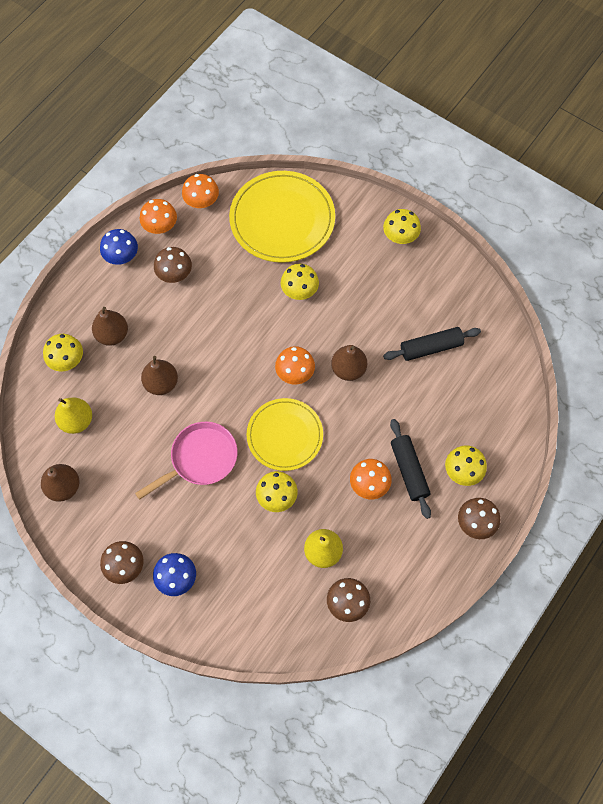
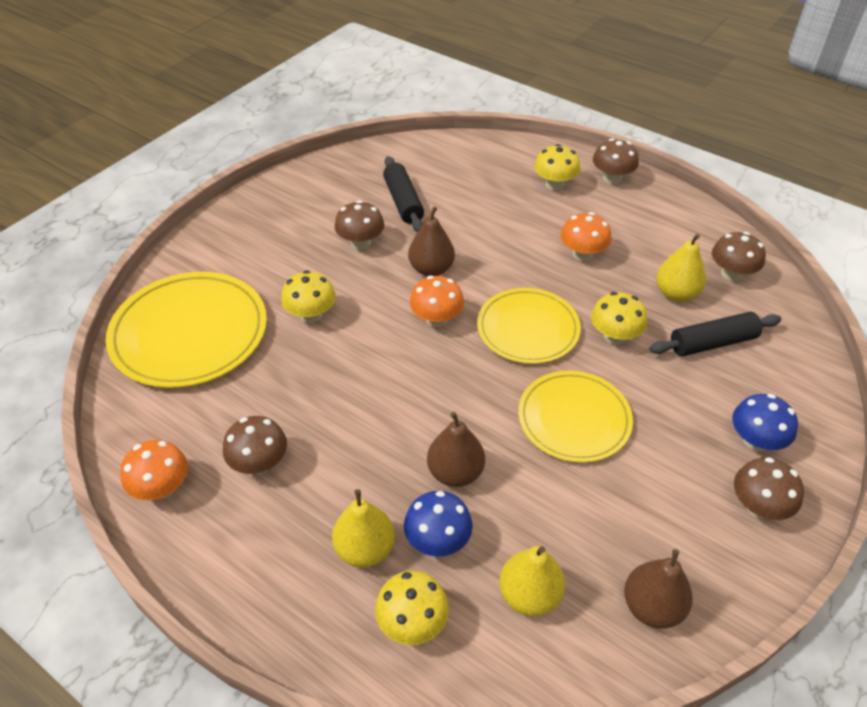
camera: 90 degrees left, 20 degrees down
(112, 335) = (365, 549): brown pear -> yellow pear
(121, 256) = (209, 544): blue mushroom -> blue mushroom (438, 540)
(200, 459) = (574, 419): pink pan -> yellow plate
(202, 201) = (129, 431): orange mushroom -> none
(378, 318) = (361, 242): none -> brown mushroom
(400, 236) = (245, 221): yellow mushroom -> none
(409, 471) = (560, 223): black rolling pin -> black rolling pin (712, 343)

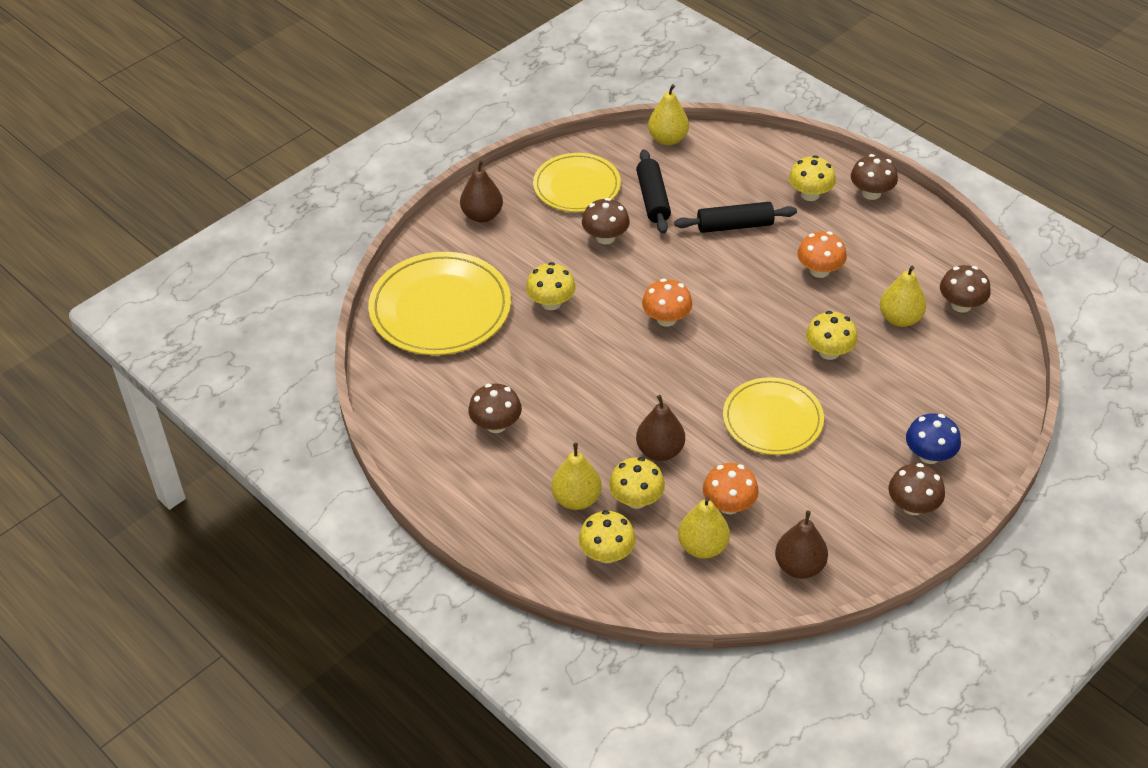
camera: 10 degrees right, 0 degrees up
(162, 487) = (415, 434): orange mushroom -> orange mushroom (729, 505)
(409, 147) = (668, 139): none -> yellow pear
(431, 269) = (669, 271): brown pear -> brown pear (482, 215)
(438, 540) = (636, 499): blue mushroom -> yellow mushroom
(528, 328) = (749, 337): yellow plate -> yellow plate (577, 186)
(712, 343) = (919, 368): black rolling pin -> black rolling pin (734, 226)

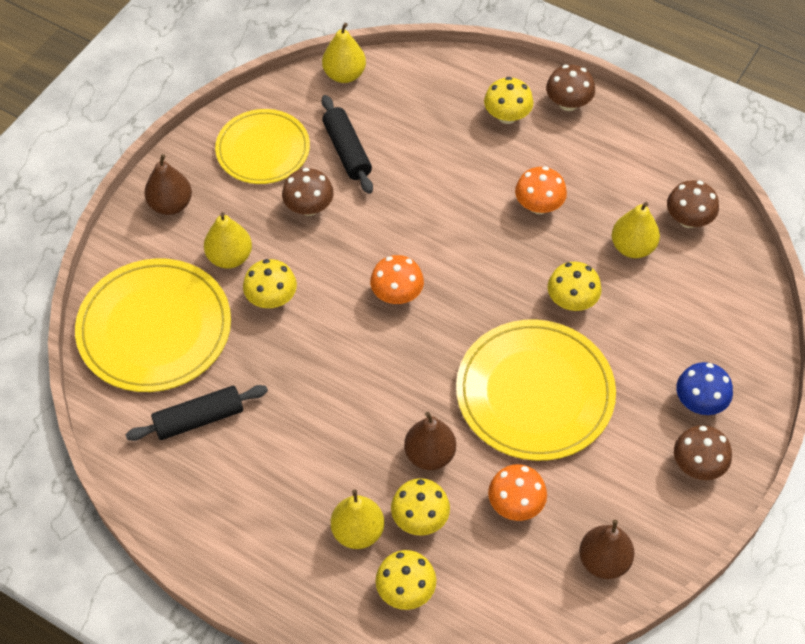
camera: 15 degrees left, 10 degrees up
(496, 424) = (250, 459): brown mushroom -> none
(702, 547) = (501, 560): yellow pear -> yellow pear (229, 257)
(734, 226) = (439, 168): black rolling pin -> black rolling pin (199, 419)
(772, 419) = (535, 393): yellow plate -> yellow plate, size x1.51

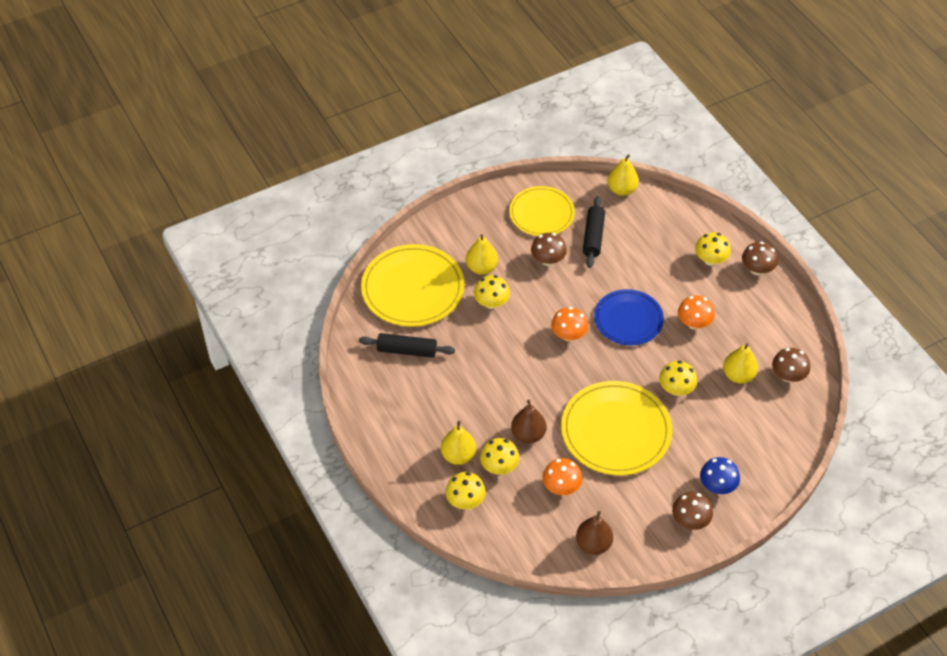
camera: 30 degrees right, 5 degrees down
(171, 204) = (466, 222): brown pear -> none
(457, 238) = (628, 319): none -> blue plate

